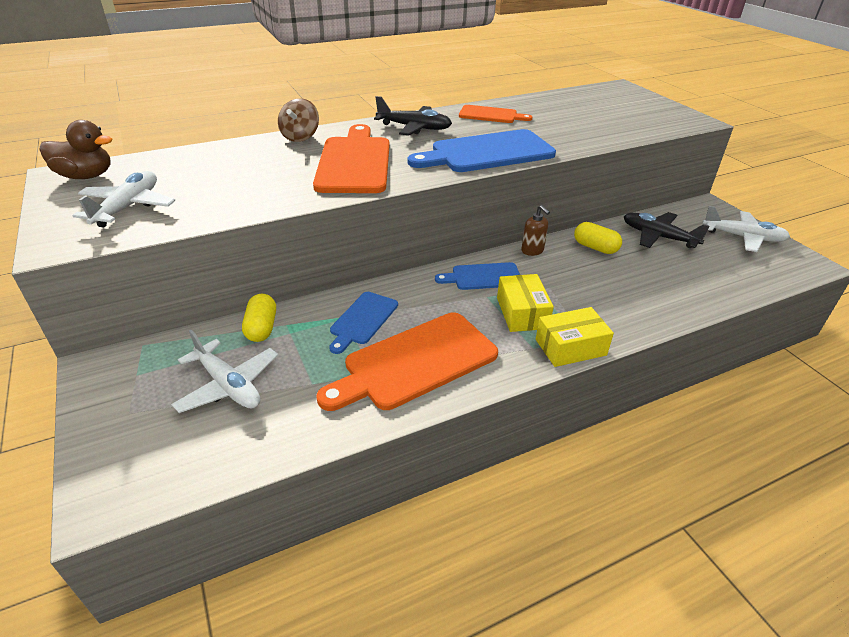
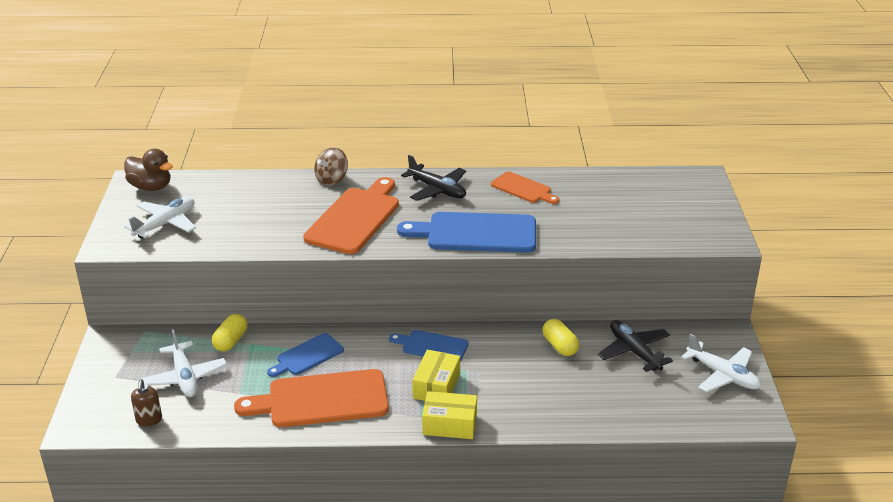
camera: 25 degrees right, 5 degrees down
(532, 251) = (498, 334): brown soap dispenser -> brown soap dispenser (149, 420)

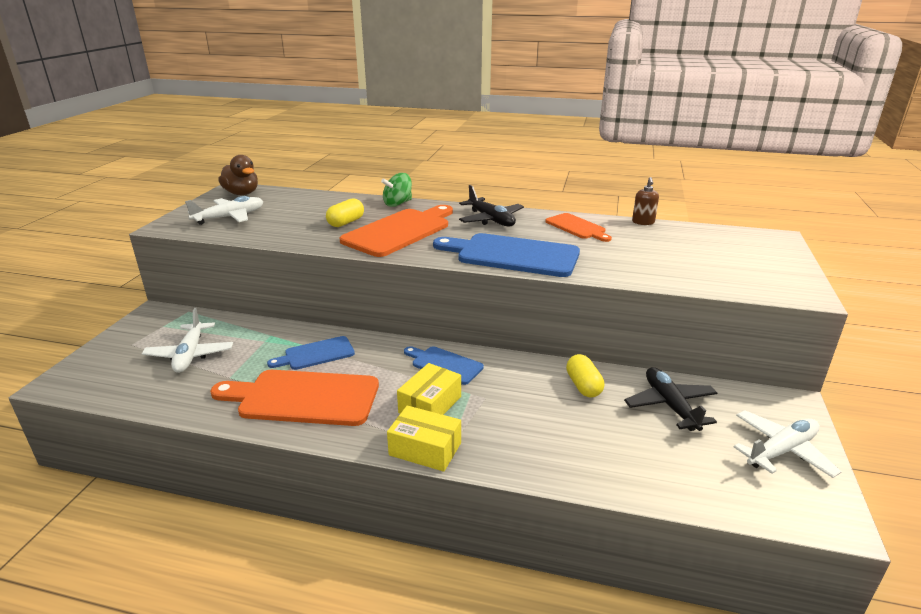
camera: 15 degrees right, 5 degrees down
(149, 420) = (126, 388): brown soap dispenser -> brown soap dispenser (643, 222)
(231, 341) = (255, 330): yellow capsule -> yellow capsule (346, 222)
(332, 180) = (398, 204): brown spinning top -> green spinning top
(723, 375) = (781, 451): white plane -> white plane turned 90 degrees counterclockwise

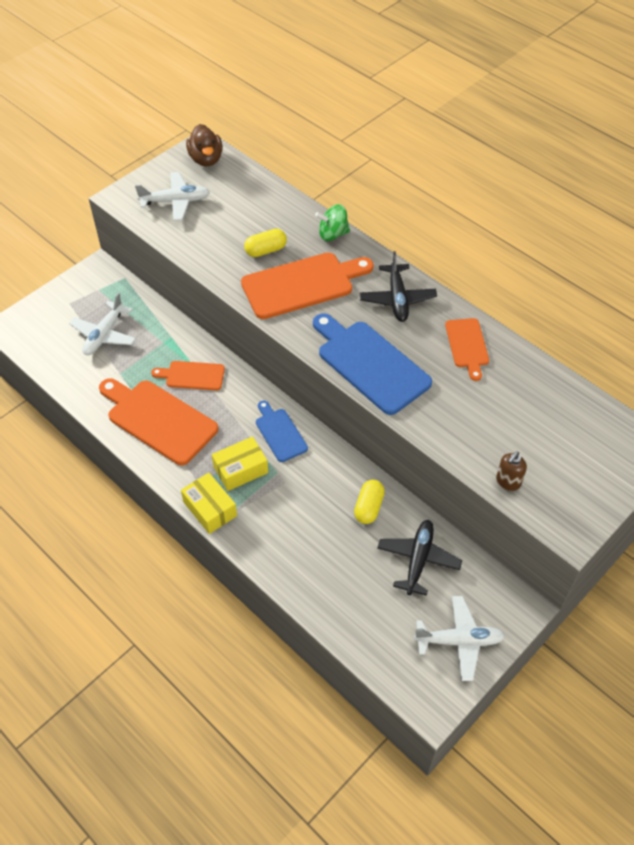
camera: 30 degrees right, 25 degrees up
(316, 354) = (192, 376): blue cutting board -> orange cutting board
(643, 222) = (541, 364): brown soap dispenser -> brown soap dispenser (508, 482)

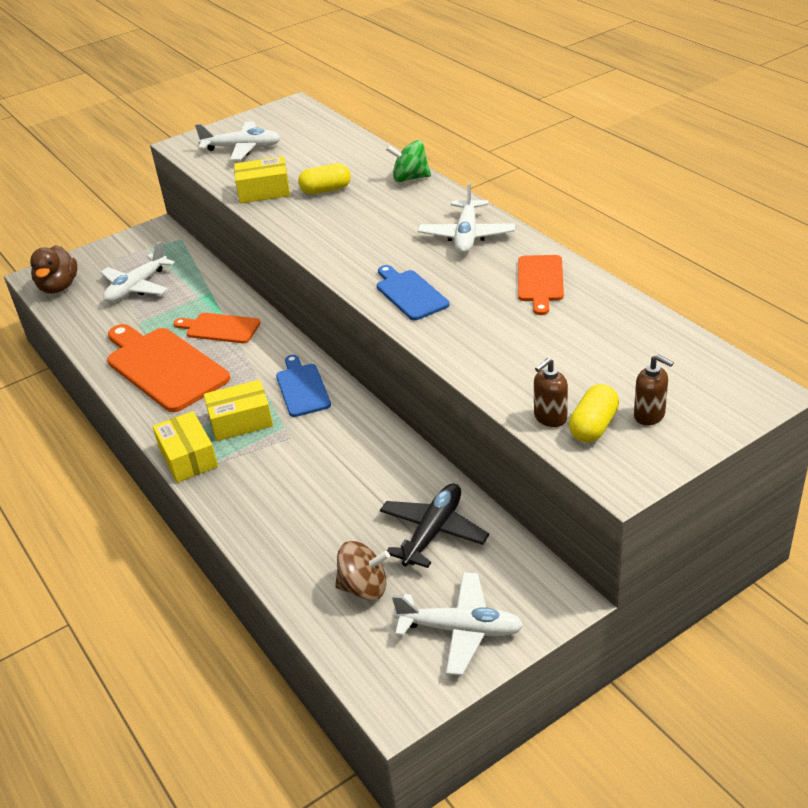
camera: 15 degrees right, 15 degrees down
(206, 159) = (291, 115): brown duck -> brown duck (59, 287)
(212, 253) = (264, 191): none -> yellow box
(302, 284) = (356, 220): orange cutting board -> none
(369, 507) = (386, 471): yellow capsule -> yellow capsule (593, 426)
(370, 364) = (410, 294): blue cutting board -> blue cutting board, size x0.56
(381, 613) = (364, 587): none -> brown spinning top
(397, 299) = (466, 236): black plane -> white plane
(577, 474) = (649, 415): none -> brown soap dispenser

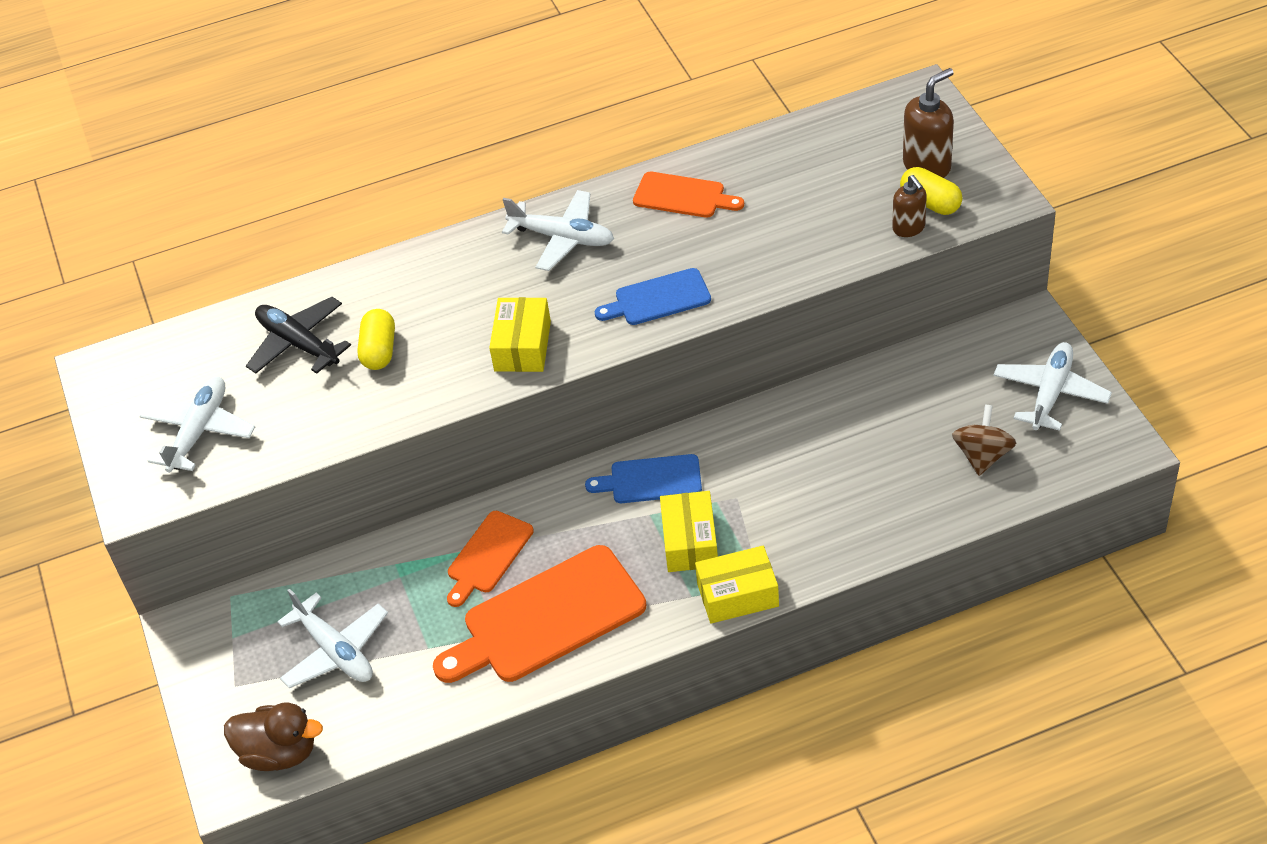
camera: 75 degrees left, 10 degrees up
(264, 191) = (342, 413): yellow box -> yellow box (522, 346)
(410, 178) = (398, 269): green spinning top -> none
(433, 532) = (922, 395): black plane -> black plane (298, 344)
(649, 415) = (927, 166): brown soap dispenser -> brown soap dispenser, size x1.57

